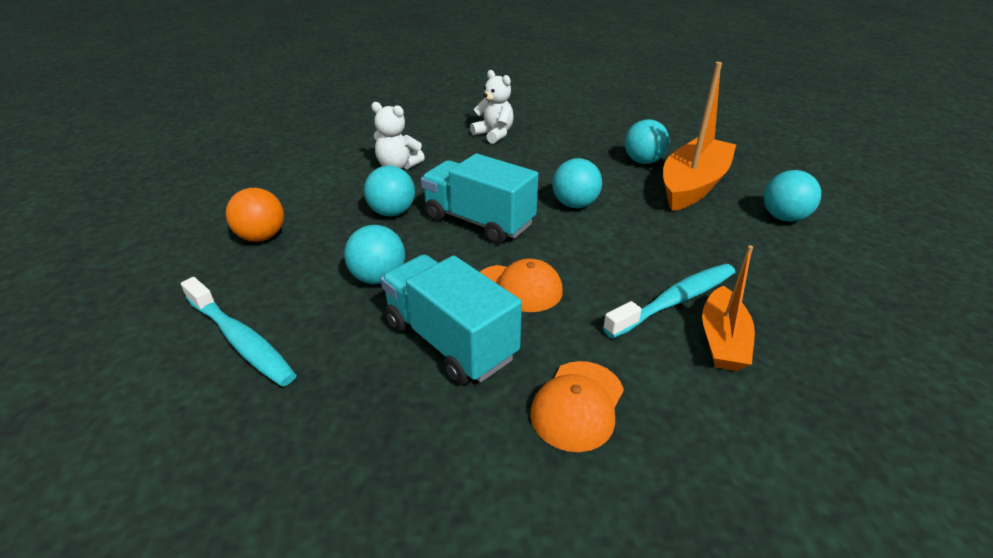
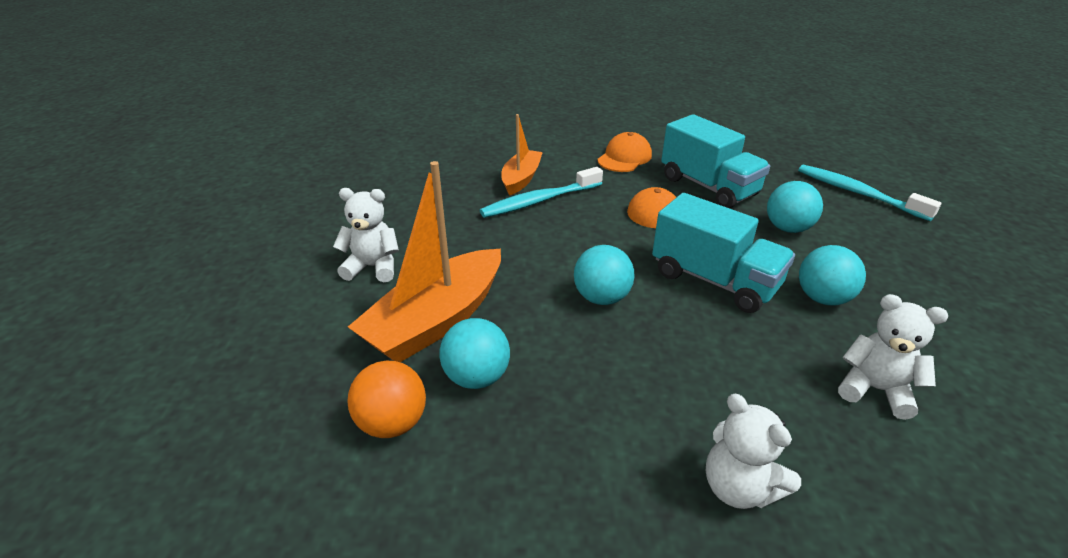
camera: 175 degrees left, 0 degrees up
(262, 237) = (944, 274): orange ball -> orange ball (392, 423)
(783, 217) = (373, 267): turquoise ball -> white teddy bear

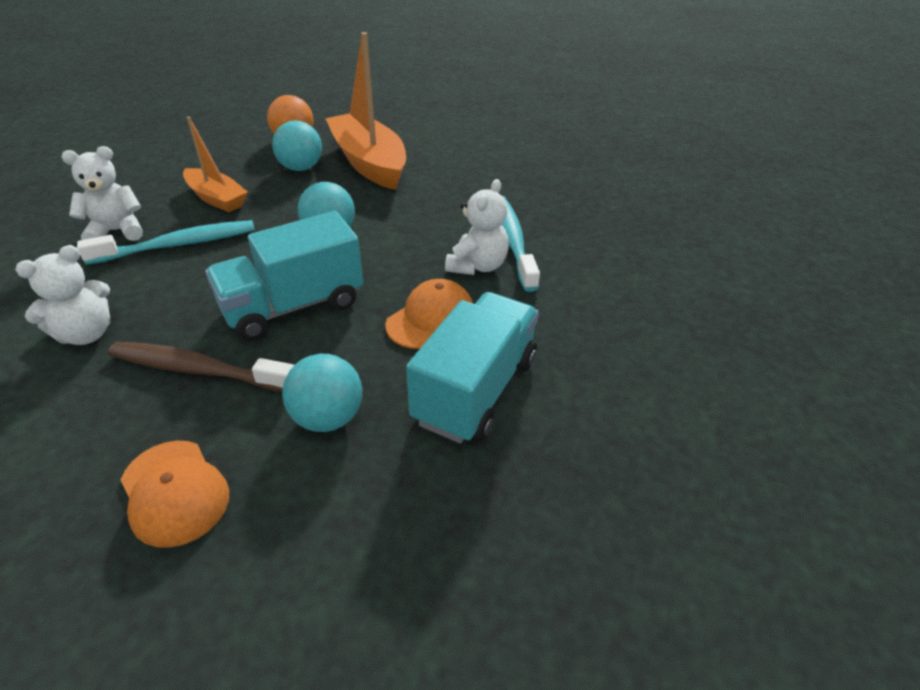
camera: 110 degrees right, 5 degrees up
(373, 267) = (454, 148): white teddy bear -> white teddy bear (477, 266)
(521, 179) = (569, 240): orange boat -> orange boat (216, 198)
(624, 157) = (598, 338): orange cap -> orange cap (174, 492)
(708, 186) = (475, 390): turquoise truck -> turquoise truck turned 135 degrees clockwise
(822, 298) = (198, 370): turquoise ball -> brown toothbrush
(857, 193) = (350, 586): turquoise toothbrush -> turquoise toothbrush (178, 245)

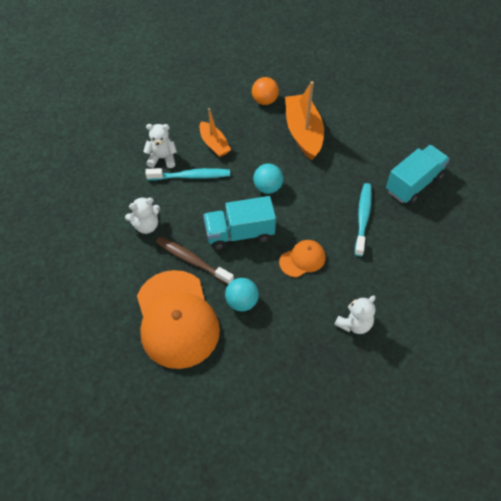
camera: 20 degrees right, 15 degrees up
(174, 492) = (176, 319): orange cap -> orange cap, size x2.10
(301, 168) = (263, 128): turquoise ball -> none
(475, 390) = (309, 306): turquoise truck -> turquoise truck (413, 183)
(477, 266) = (337, 231): white teddy bear -> white teddy bear (354, 324)

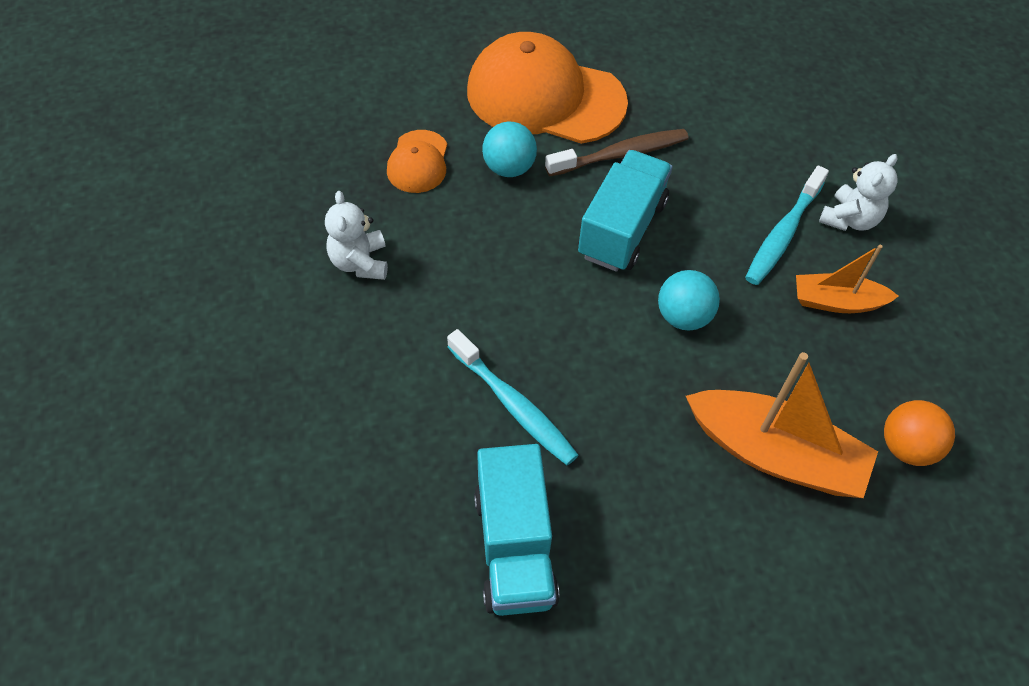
camera: 125 degrees right, 0 degrees up
(146, 225) = (723, 138): white teddy bear -> none
(302, 259) = (511, 273): orange cap -> orange cap (418, 162)

